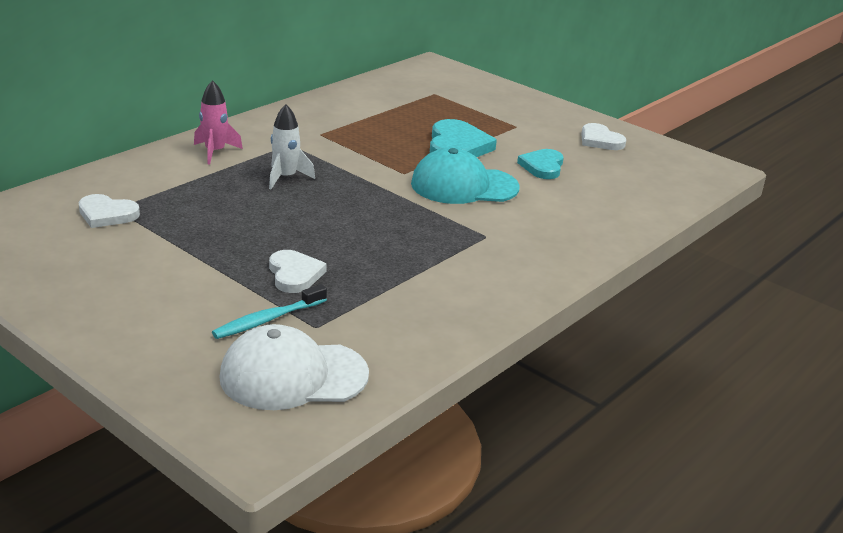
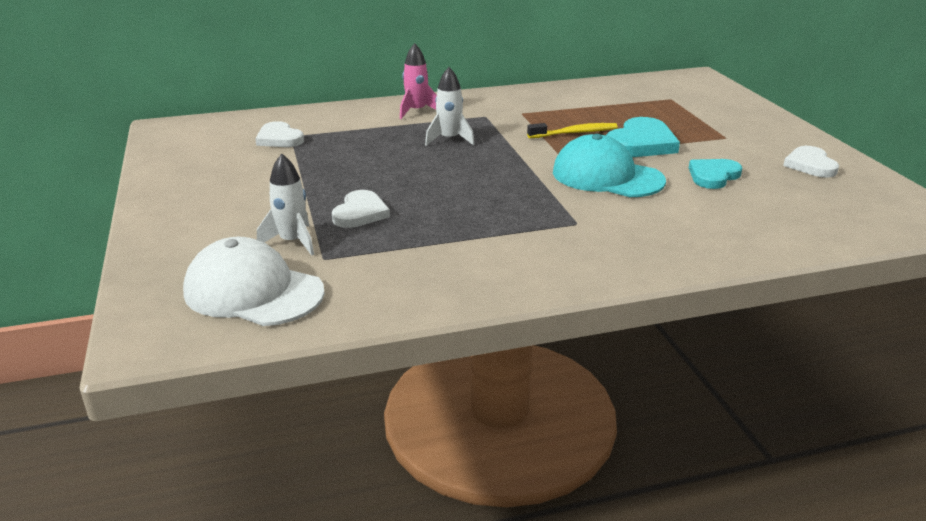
camera: 35 degrees right, 0 degrees up
(267, 320) = (292, 242): turquoise toothbrush -> white rocket
(391, 147) = (575, 133): none -> yellow toothbrush

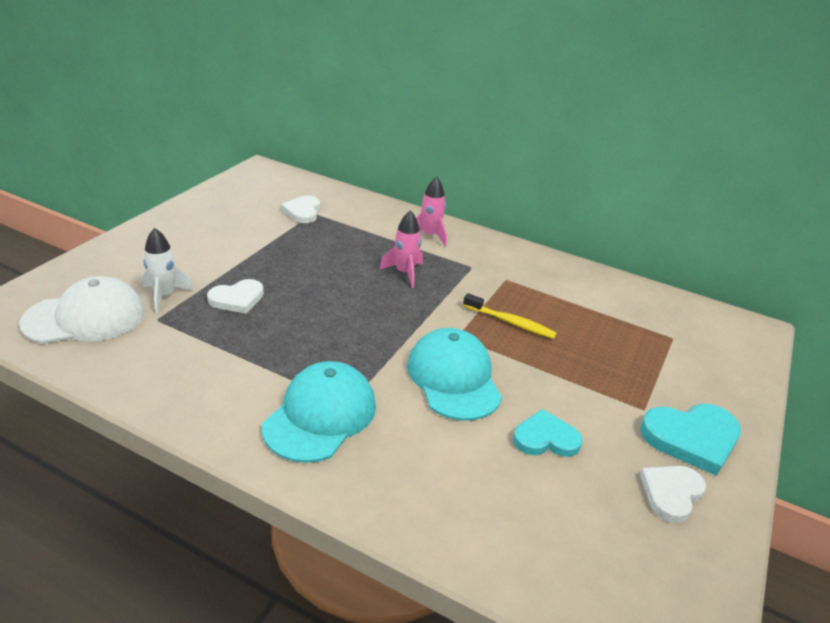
camera: 40 degrees right, 5 degrees up
(253, 291) = (85, 317): white cap -> white cap turned 90 degrees clockwise
(449, 139) = (404, 273): white rocket -> pink rocket
(576, 238) = (320, 415): none -> turquoise cap
(641, 143) = (547, 366): turquoise heart -> turquoise heart (691, 438)

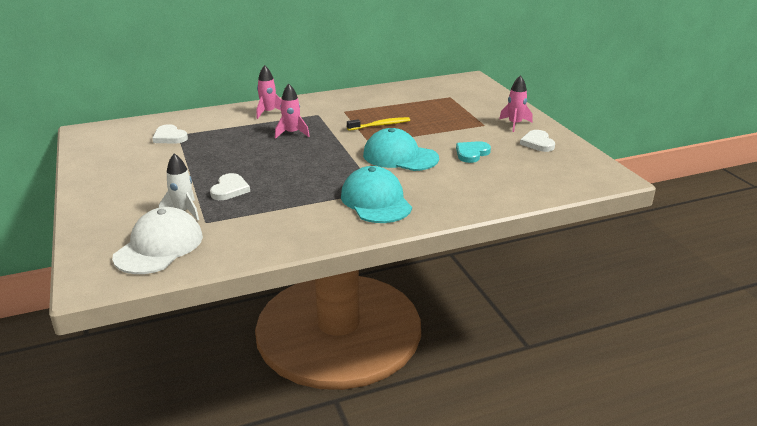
camera: 45 degrees left, 5 degrees down
(691, 438) = (514, 124): turquoise heart -> pink rocket

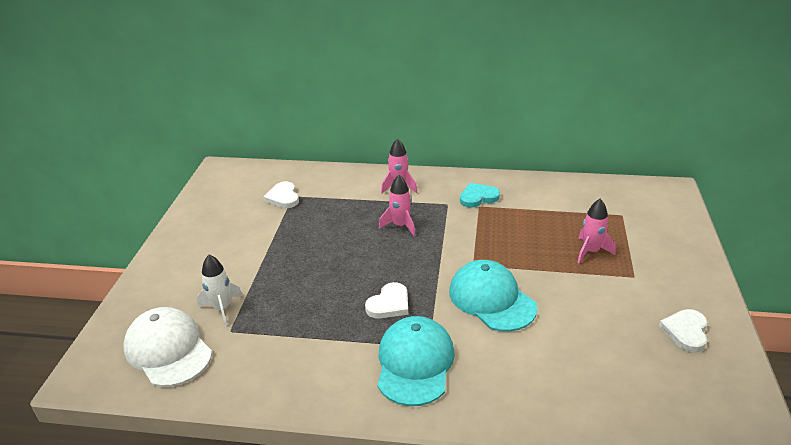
camera: 30 degrees right, 5 degrees up
(159, 246) = (168, 350): white cap -> white cap turned 90 degrees counterclockwise
(230, 189) = (283, 291): white heart -> white heart (389, 304)
(380, 125) = (504, 240): yellow toothbrush -> none
(471, 153) = (583, 322): turquoise heart -> turquoise heart (478, 197)
(514, 124) = (676, 287): pink rocket -> pink rocket (590, 251)

